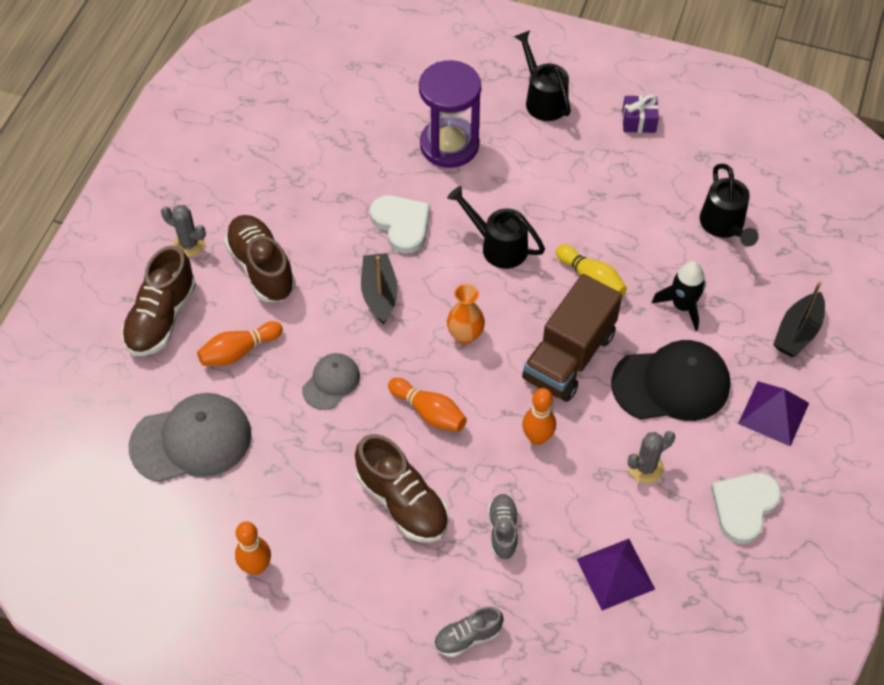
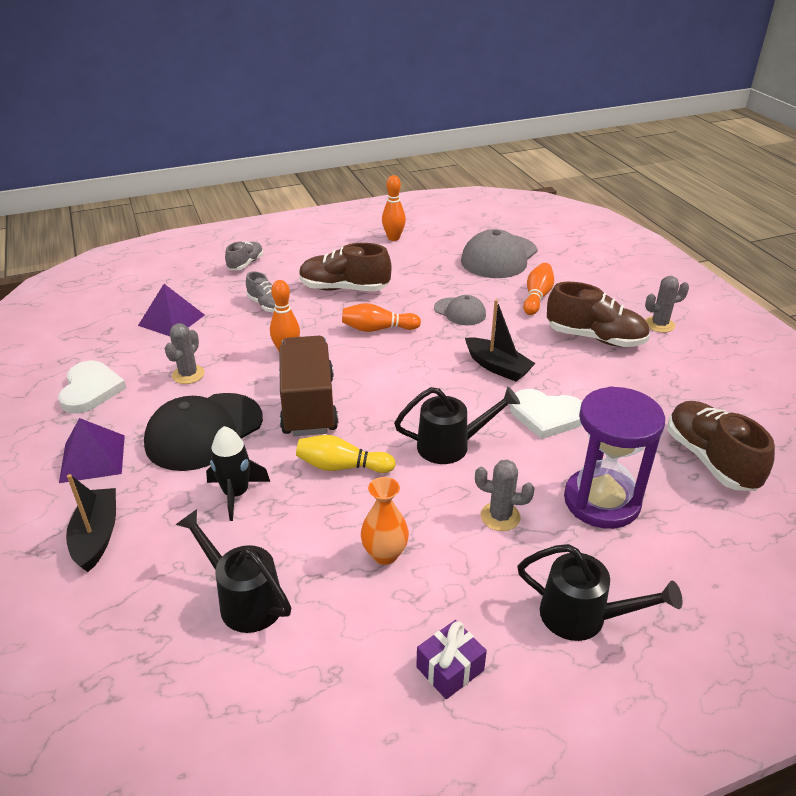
camera: 140 degrees right, 20 degrees down
(161, 318) = (606, 288): brown shoe -> brown shoe (710, 459)
(331, 382) = (460, 312): grey cap -> grey cap turned 45 degrees counterclockwise
(465, 335) = (404, 377): orange vase -> orange vase (385, 554)
(523, 176) = (500, 516): none -> grey cactus

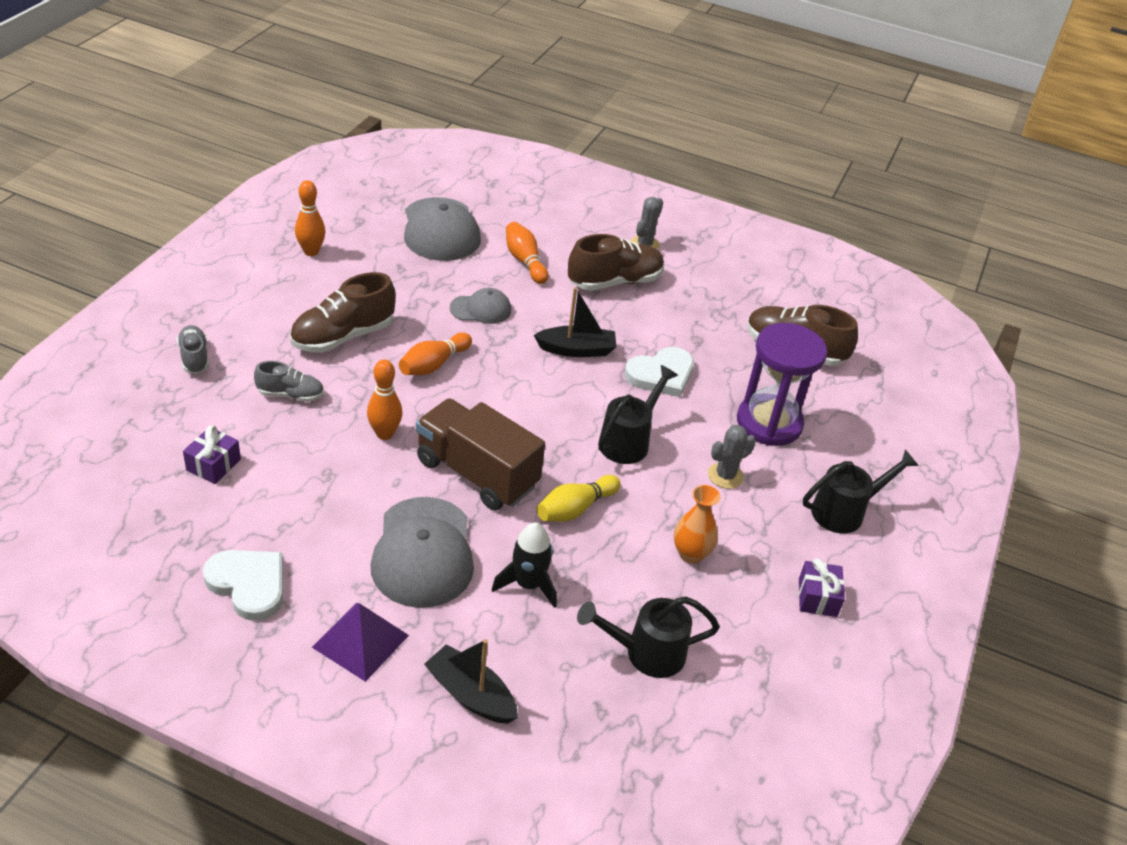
camera: 50 degrees left, 5 degrees up
(171, 320) = (213, 465): purple pyramid -> purple gift
(188, 374) = (324, 510): grey cactus -> none
(204, 431) = (423, 552): black cap -> grey cap

